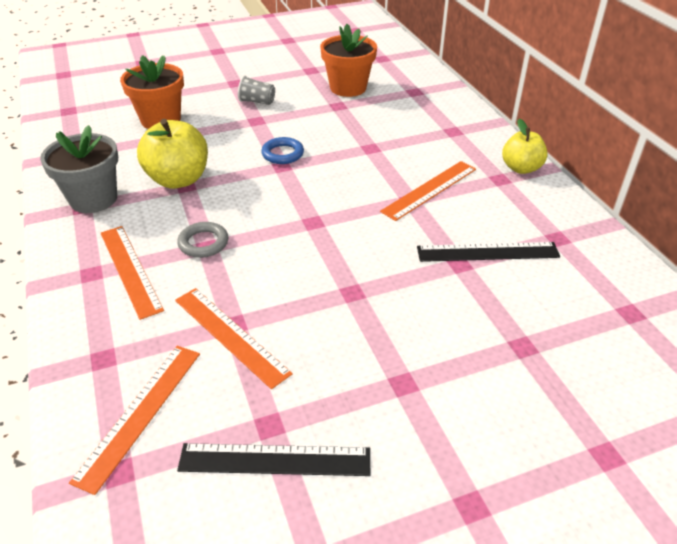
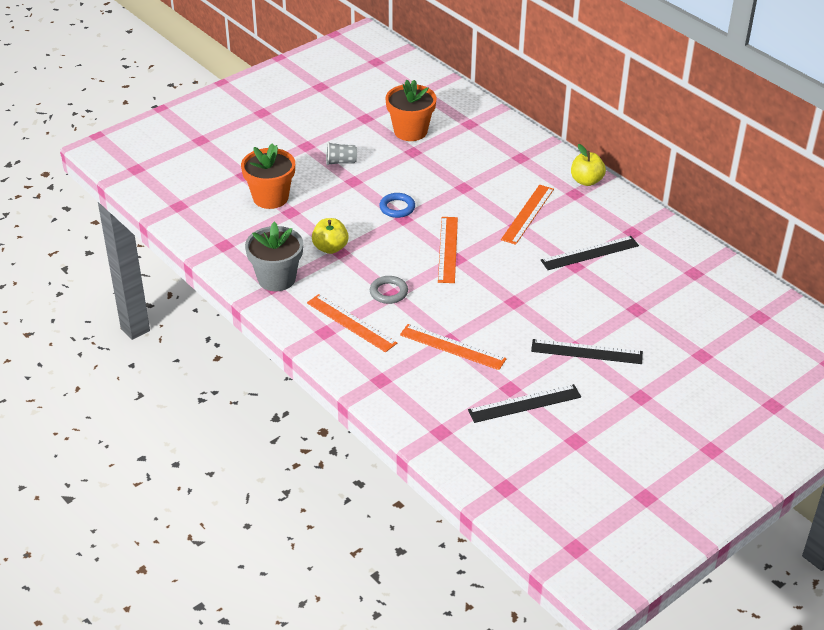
camera: 20 degrees left, 0 degrees up
(140, 413) = (429, 402): orange ruler -> orange ruler (447, 249)
(178, 179) = (330, 248): yellow apple -> yellow apple, size x0.65
(417, 395) = (586, 351): none -> black ruler

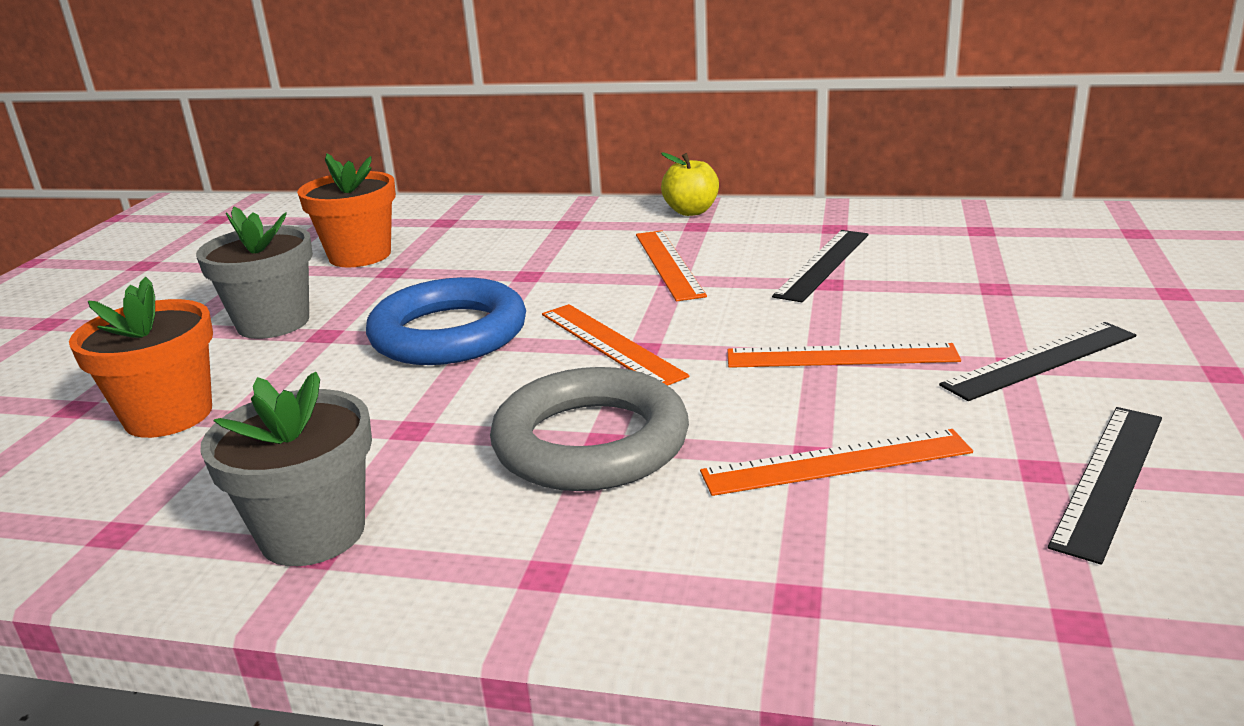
camera: 35 degrees left, 15 degrees down
(330, 248) = (384, 432): yellow apple -> none
(341, 162) = (273, 323): grey cup -> grey flower pot
(351, 323) = (583, 526): orange ruler -> orange ruler (841, 356)
(388, 292) = (591, 442): grey ring -> grey ring, size x2.12
(397, 208) = (449, 333): blue ring -> blue ring, size x2.12

